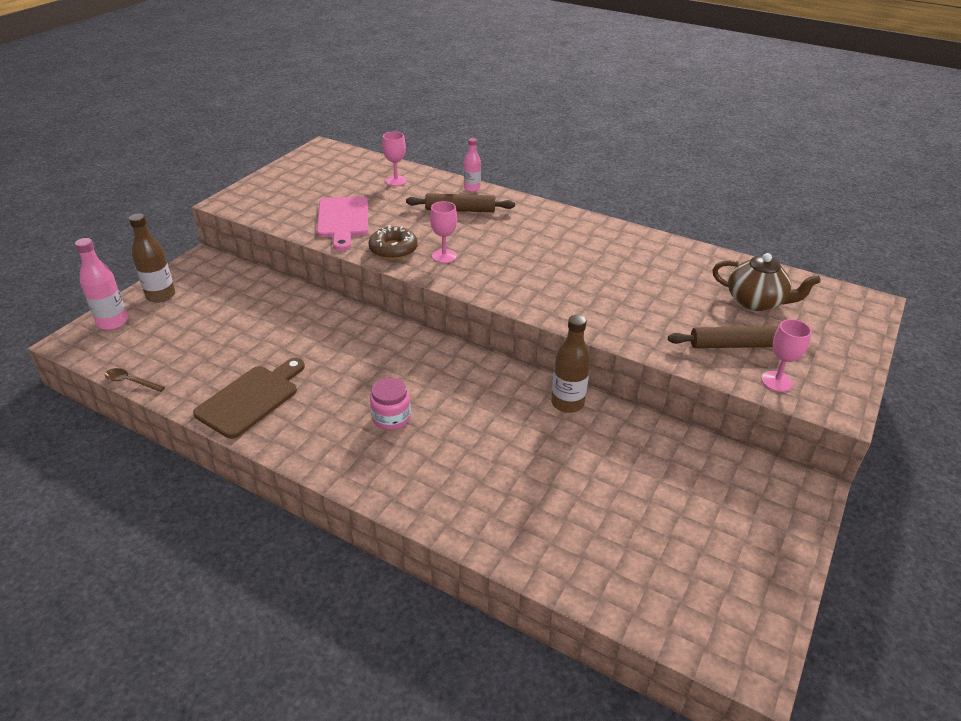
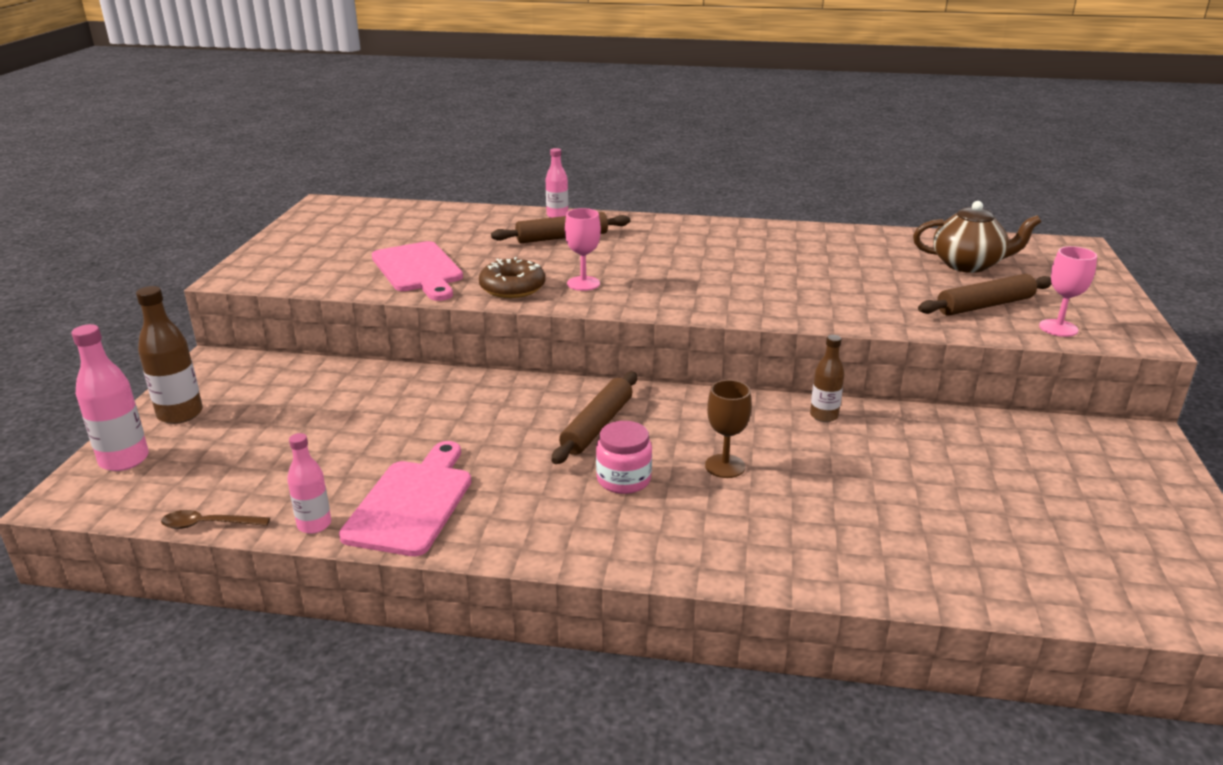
camera: 20 degrees left, 10 degrees down
(187, 399) = (314, 525): none -> pink bottle
(251, 398) = (412, 503): brown cutting board -> pink cutting board
(396, 181) = (454, 222): pink goblet -> none
(403, 370) = (597, 426): none -> brown rolling pin
(466, 426) = (725, 466): none -> brown goblet
(567, 403) = (824, 416): brown bottle -> brown bottle, size x0.65

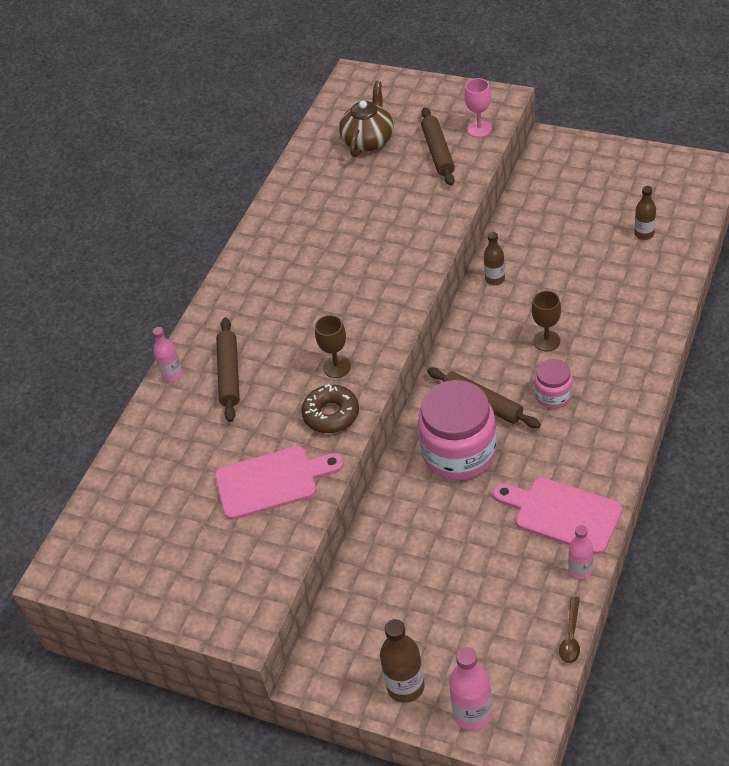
camera: 70 degrees left, 20 degrees up
(513, 416) = (459, 452): none -> pink jar
(583, 283) = (336, 367): pink goblet -> brown goblet
(1007, 545) = (644, 234): none -> brown bottle

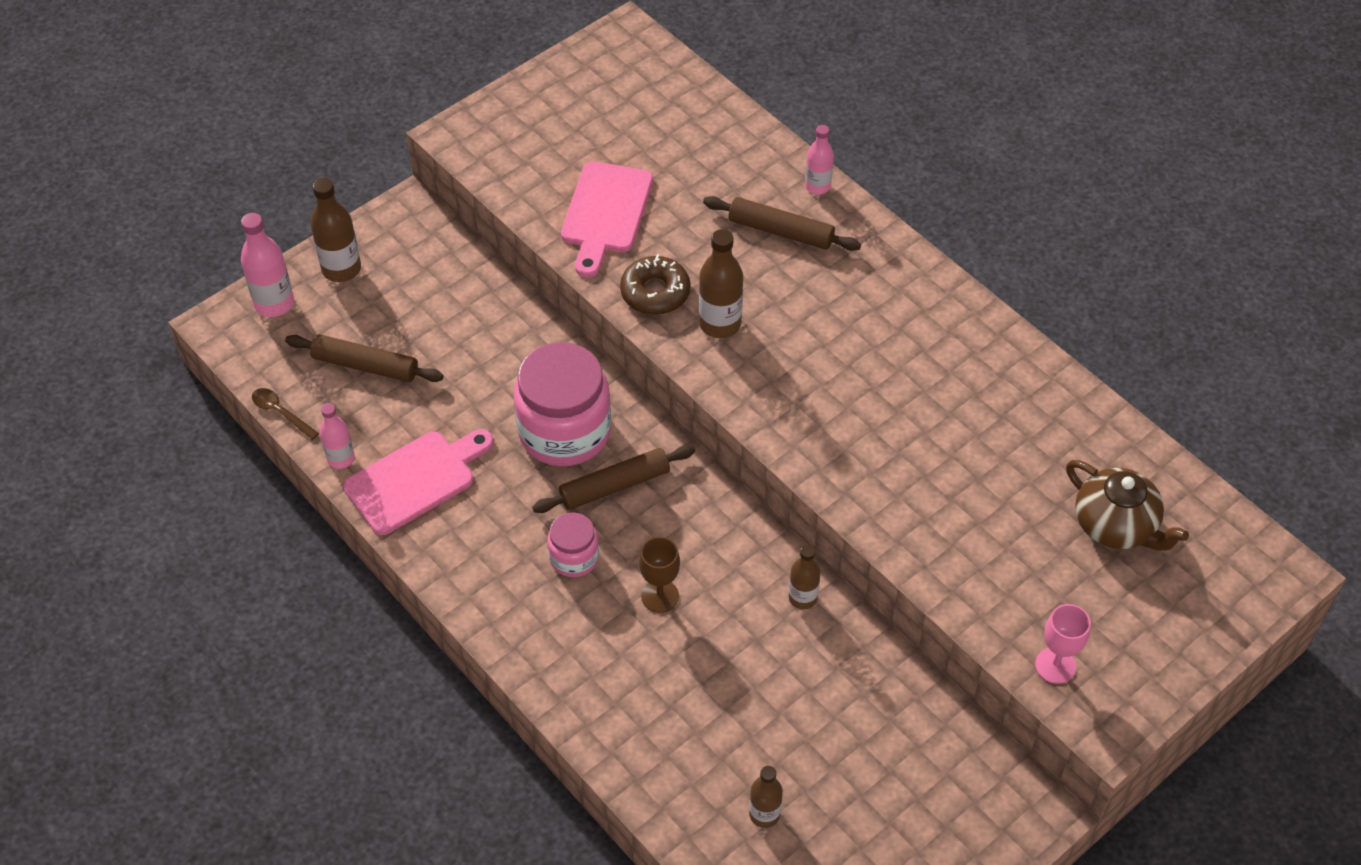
camera: 110 degrees right, 5 degrees up
(336, 367) = (720, 324): brown goblet -> brown bottle
(438, 152) = (1036, 592): brown rolling pin -> brown rolling pin (365, 366)

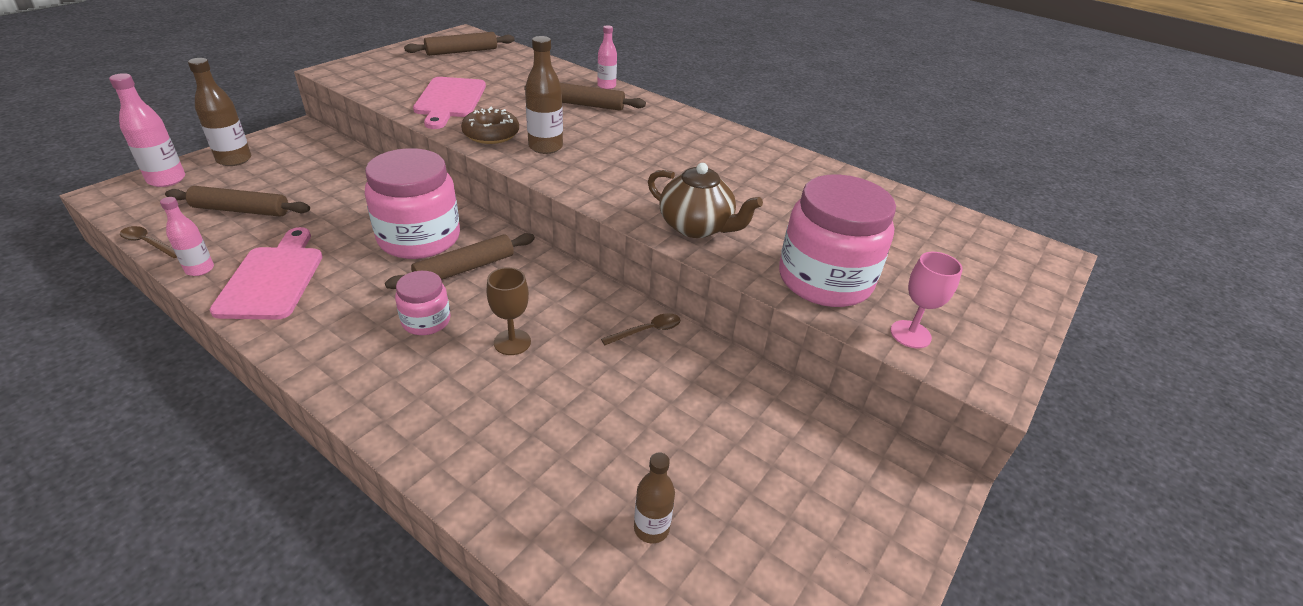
camera: 15 degrees left, 15 degrees down
(416, 480) = (273, 278): pink cutting board -> pink cutting board turned 45 degrees counterclockwise
(623, 87) = (462, 51): none -> brown rolling pin
(802, 598) = (647, 331): brown bottle -> brown spoon
(993, 582) = (824, 280): none -> pink jar
(1116, 525) = (904, 237): brown teapot -> brown teapot (696, 227)

